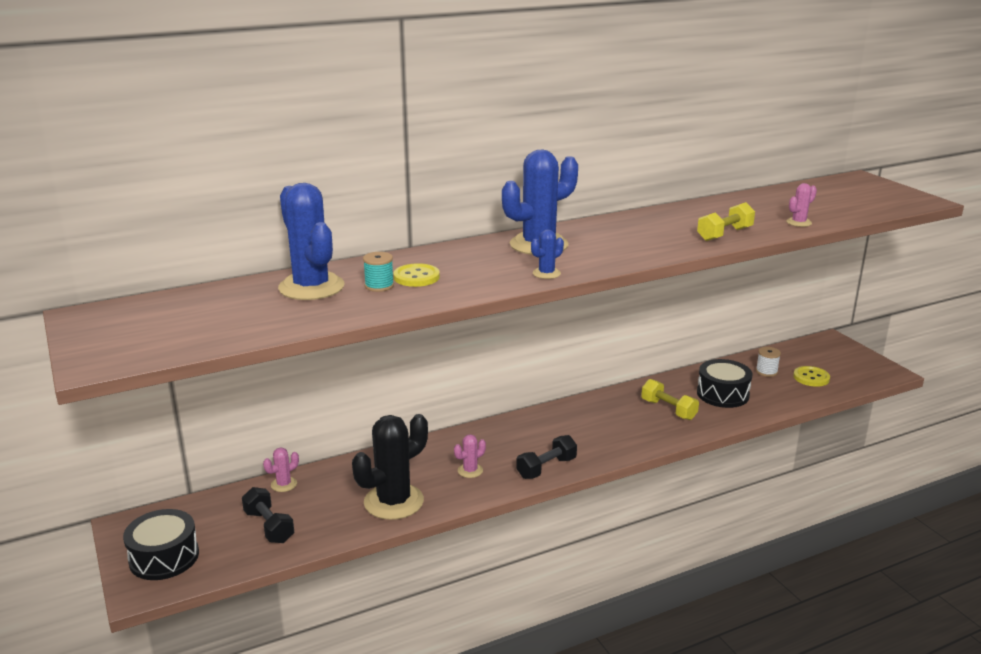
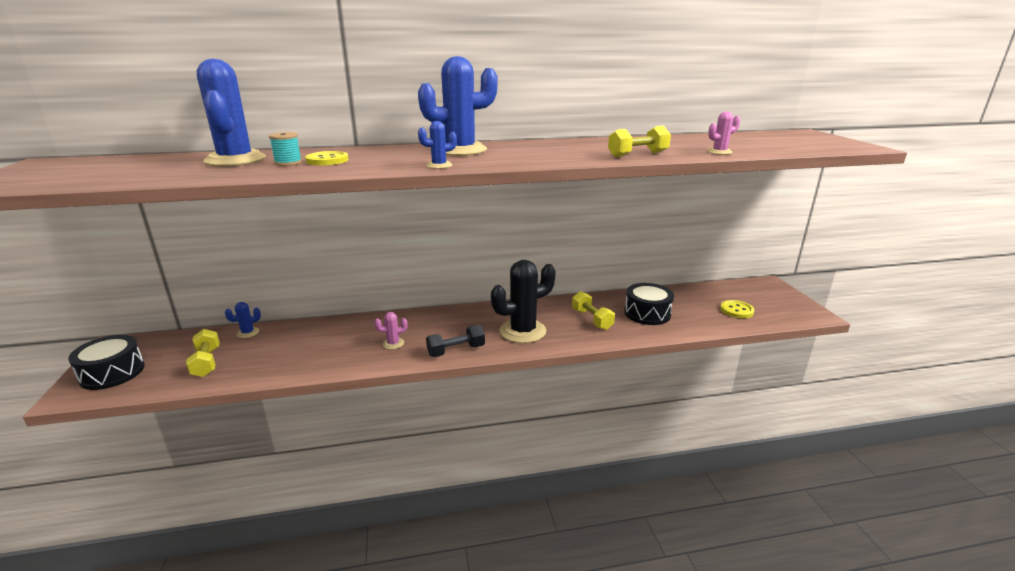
camera: 15 degrees right, 0 degrees up
(269, 527) = (206, 362): black dumbbell -> yellow dumbbell
(284, 484) = (248, 333): pink cactus -> blue cactus
(393, 502) = (314, 358): black cactus -> black cactus (523, 331)
(766, 371) = (697, 301): white spool -> none

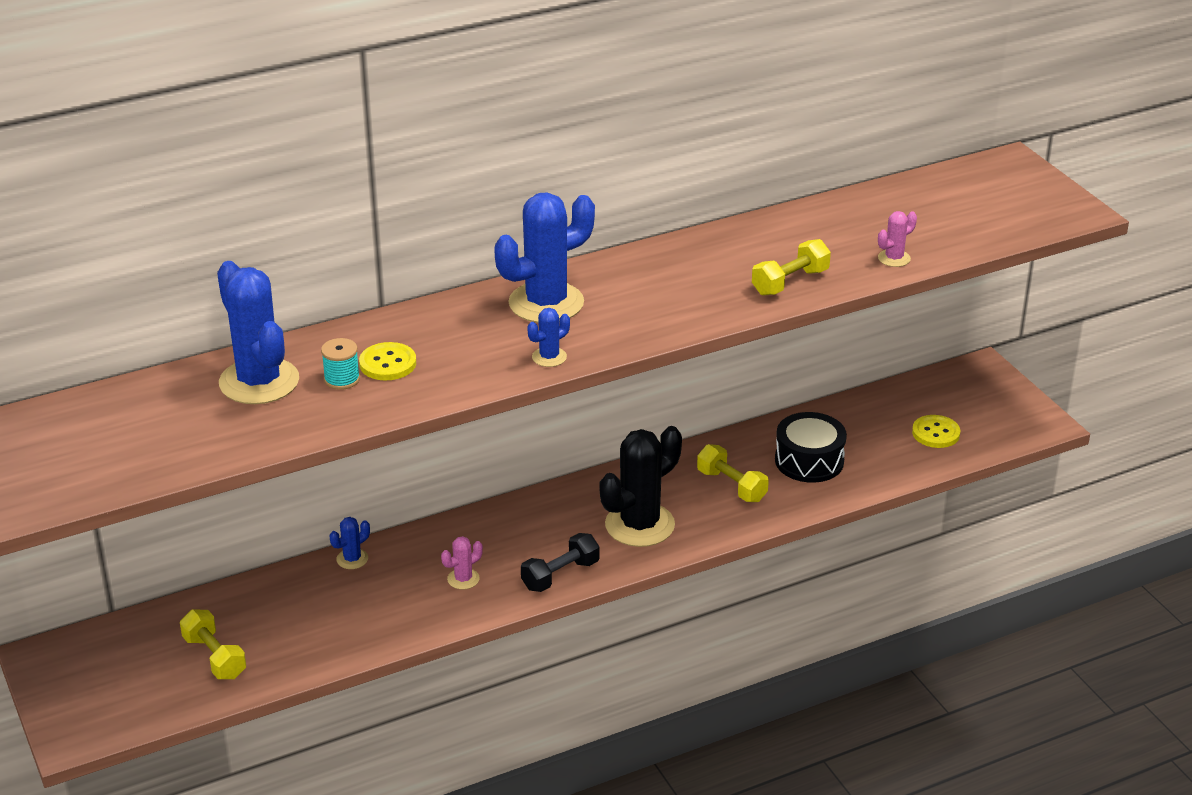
camera: 15 degrees left, 10 degrees up
(112, 373) = (93, 697): black drum -> none
(248, 333) = (228, 599): blue cactus -> blue cactus (352, 559)

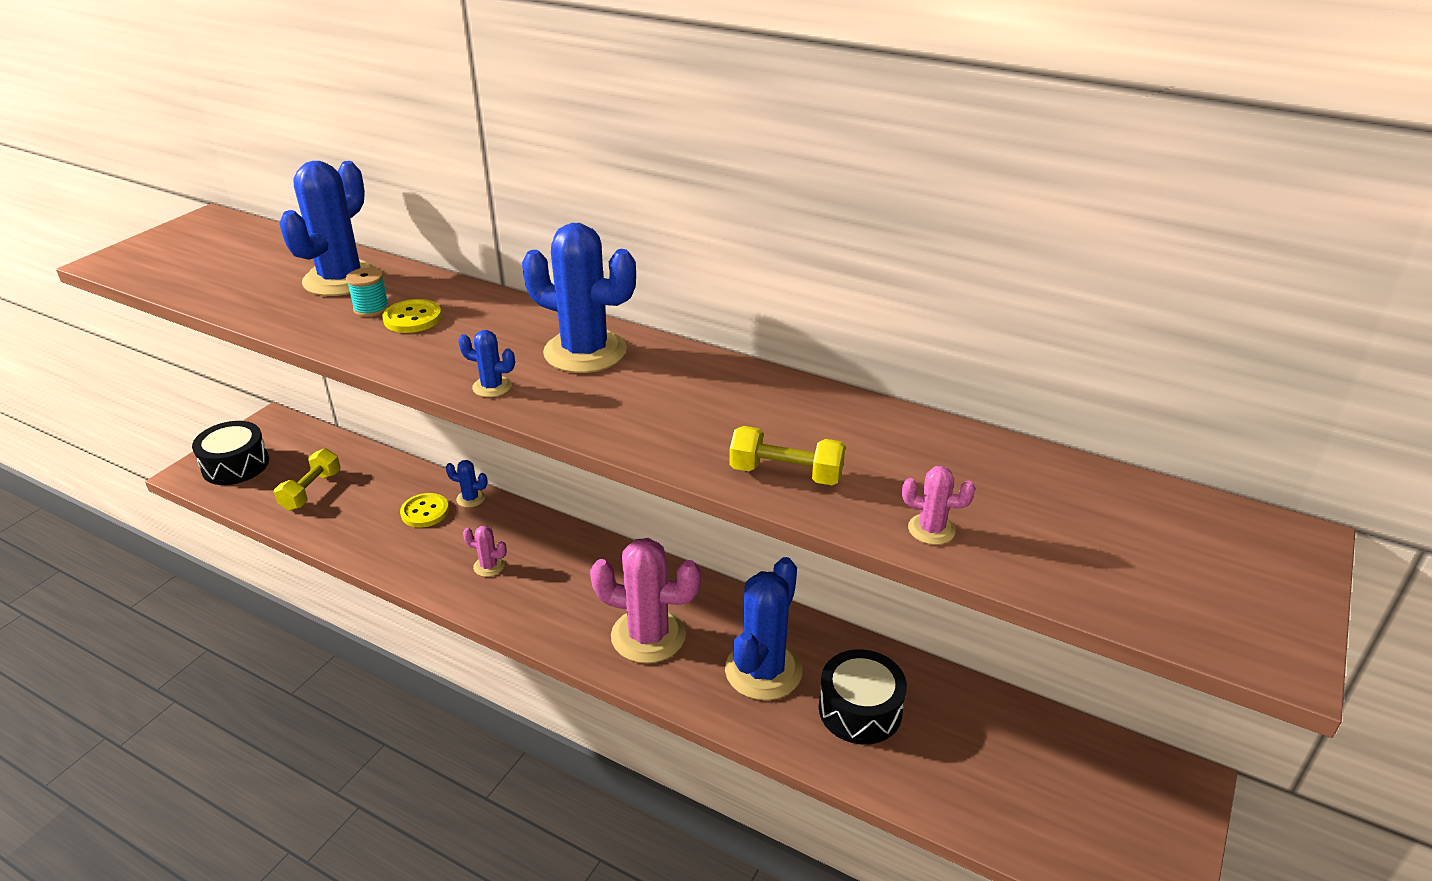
camera: 55 degrees right, 0 degrees up
(98, 700) = (235, 465): none -> black drum
(560, 575) = (536, 619): black dumbbell -> none
(639, 525) = (648, 636): black cactus -> pink cactus
(731, 486) = (763, 670): yellow dumbbell -> blue cactus
(935, 433) = (1020, 796): yellow button -> yellow button (425, 512)

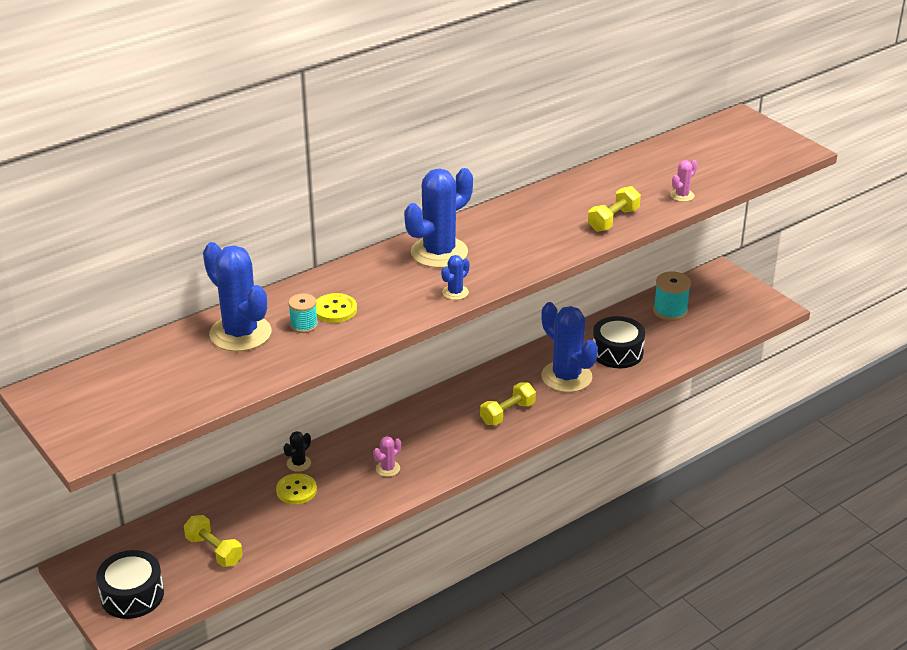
camera: 65 degrees left, 0 degrees up
(471, 498) = (298, 463): blue cactus -> black cactus
(648, 636) = (507, 413): pink cactus -> yellow dumbbell
(1016, 744) = (670, 311): none -> turquoise spool

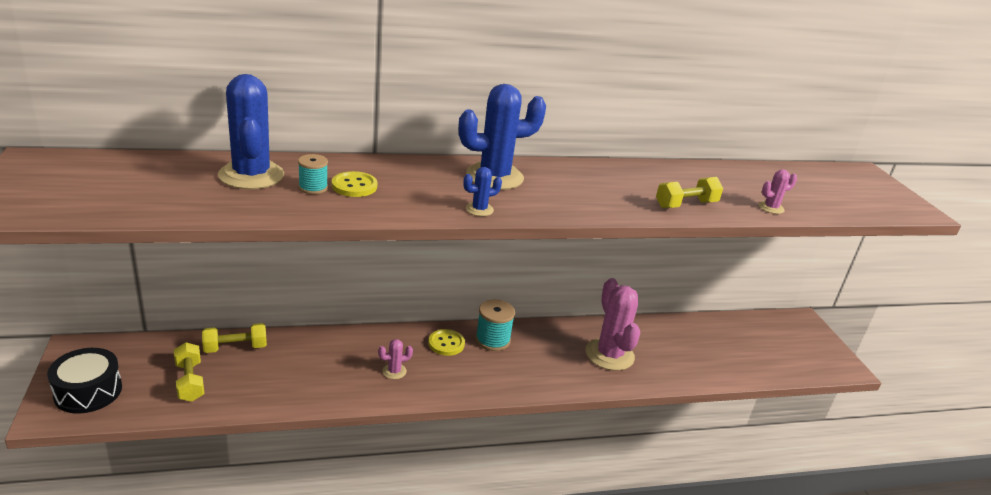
camera: 20 degrees right, 5 degrees down
(296, 490) = (303, 359): yellow button -> yellow button (446, 343)
(298, 463) = (325, 338): black cactus -> none
(507, 413) = (535, 365): yellow dumbbell -> yellow dumbbell (235, 348)
(566, 377) = (609, 354): blue cactus -> pink cactus
(617, 352) = (669, 351): black drum -> none
(670, 311) = (739, 334): turquoise spool -> turquoise spool (492, 340)

